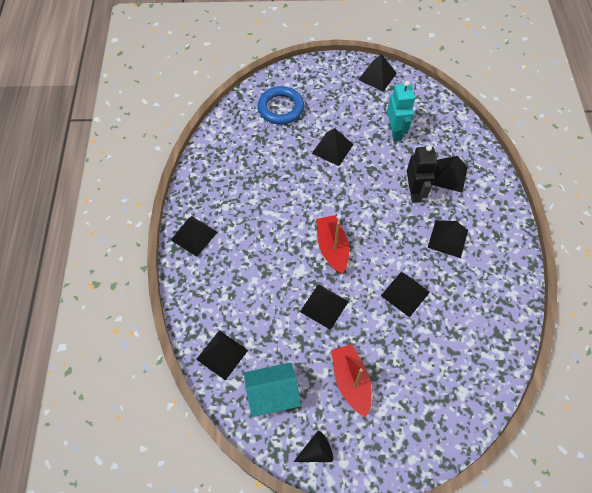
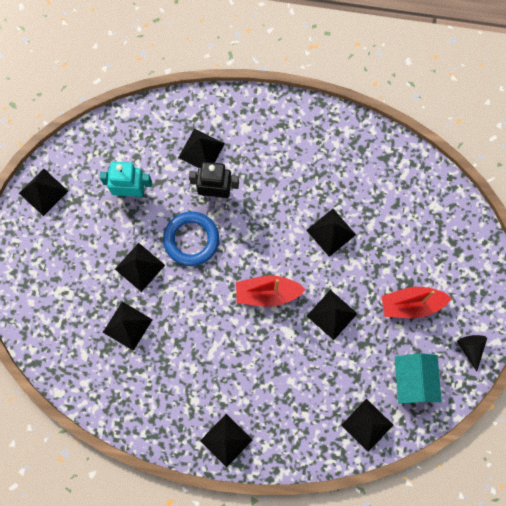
camera: 80 degrees left, 15 degrees up
(280, 108) = (67, 316): blue ring -> blue ring (191, 240)
(447, 238) = (277, 174): black pyramid -> black pyramid (127, 326)

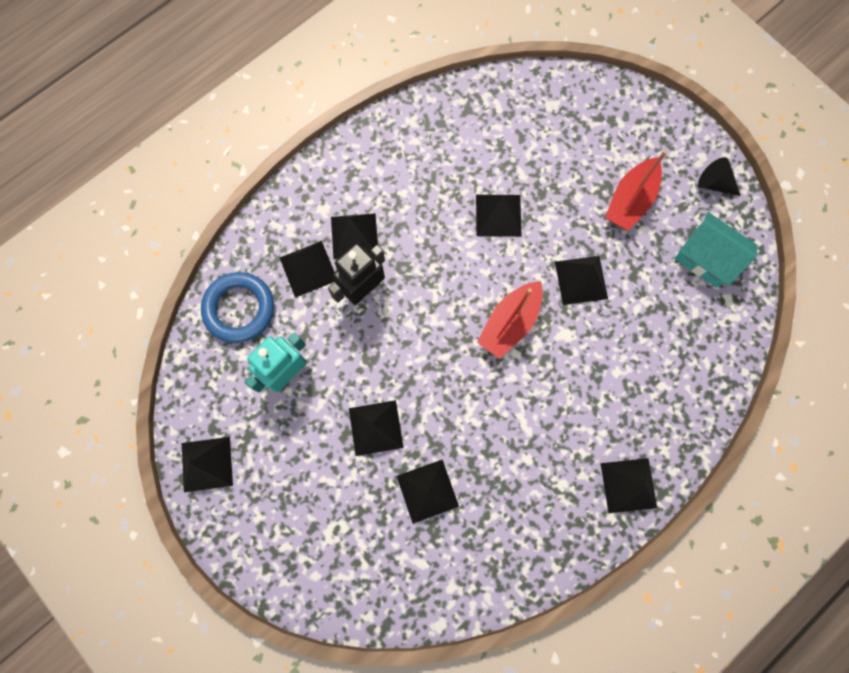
camera: 50 degrees left, 0 degrees up
(191, 240) = (392, 352): blue ring -> blue ring (239, 309)
(367, 425) = (717, 335): black pyramid -> black pyramid (354, 236)

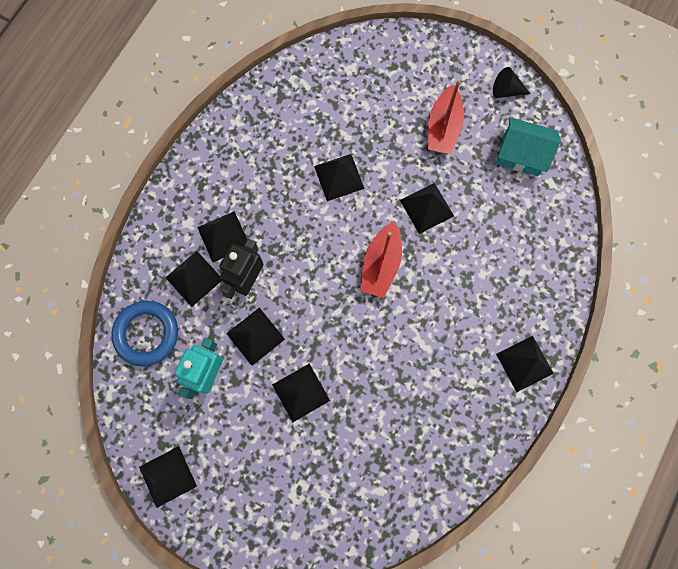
camera: 20 degrees left, 0 degrees up
(427, 491) = (363, 429): black pyramid -> black pyramid (255, 336)

